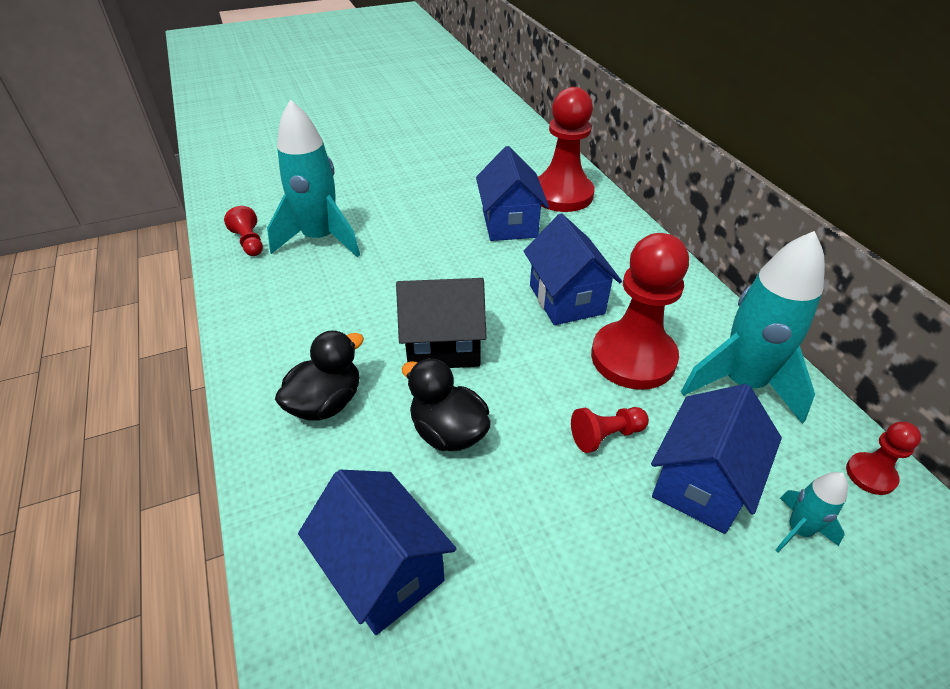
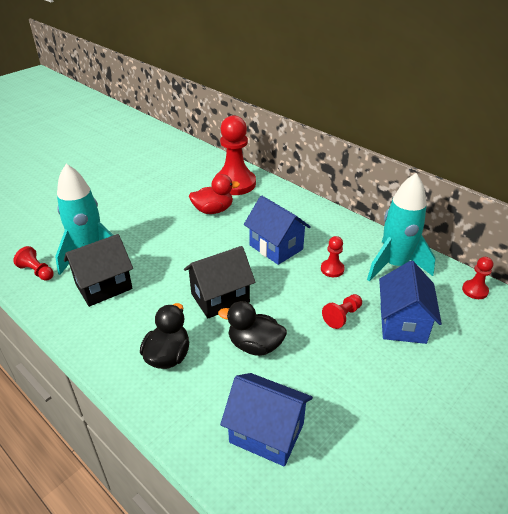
camera: 25 degrees left, 5 degrees down
(310, 284) = (104, 286): none -> black house
(509, 223) = (213, 210): blue house -> red duck
(633, 358) = (332, 269): red pawn -> red pawn, size x0.46
(798, 530) = (457, 329): turquoise rocket -> none

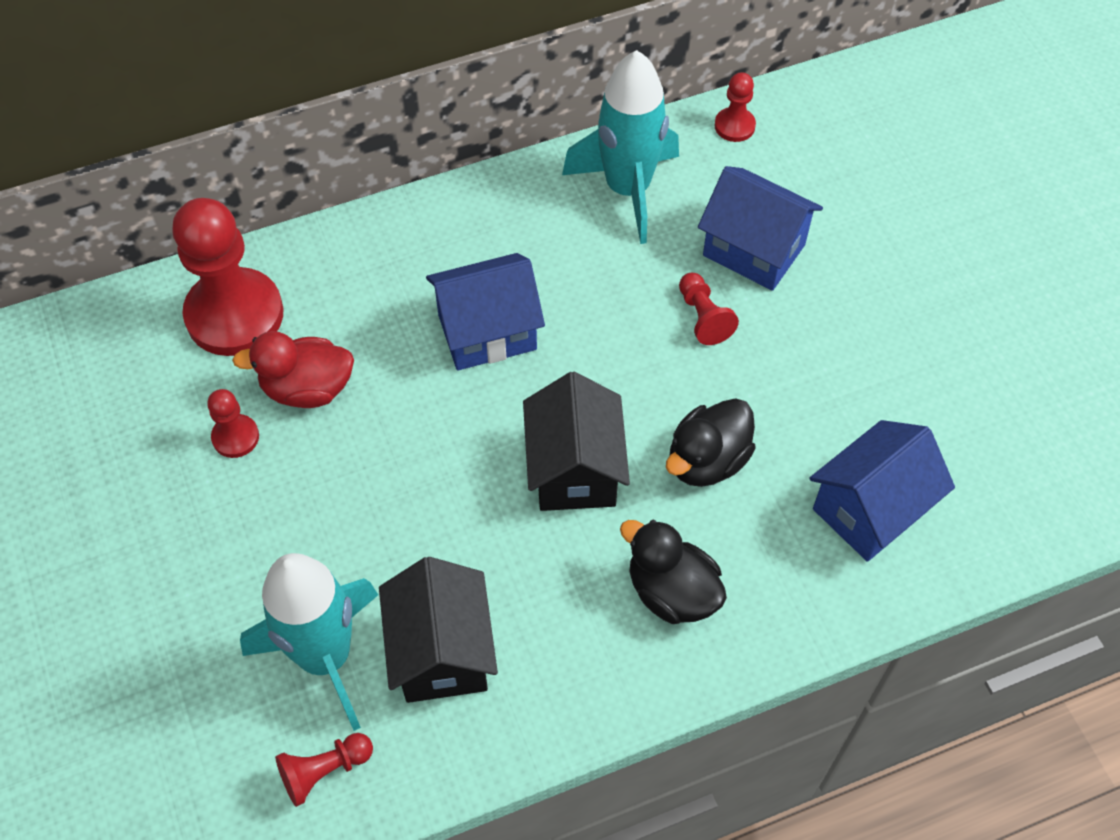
camera: 65 degrees left, 20 degrees up
(213, 210) = (307, 389): red duck -> red duck turned 105 degrees counterclockwise
(332, 269) = (591, 277): red pawn -> red pawn (235, 437)

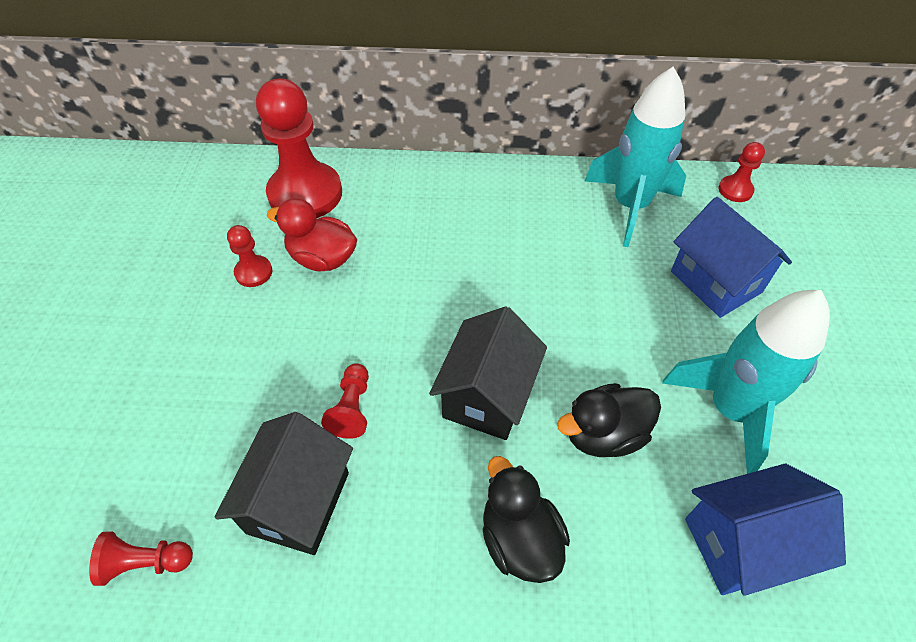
camera: 25 degrees right, 5 degrees down
(325, 657) = (209, 463): turquoise rocket -> turquoise rocket (730, 410)
(487, 332) = (473, 267): blue house -> none
(703, 317) = (651, 317): red pawn -> red pawn (352, 408)

